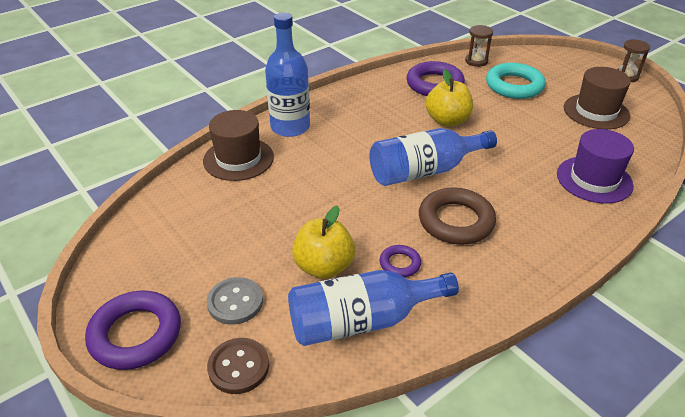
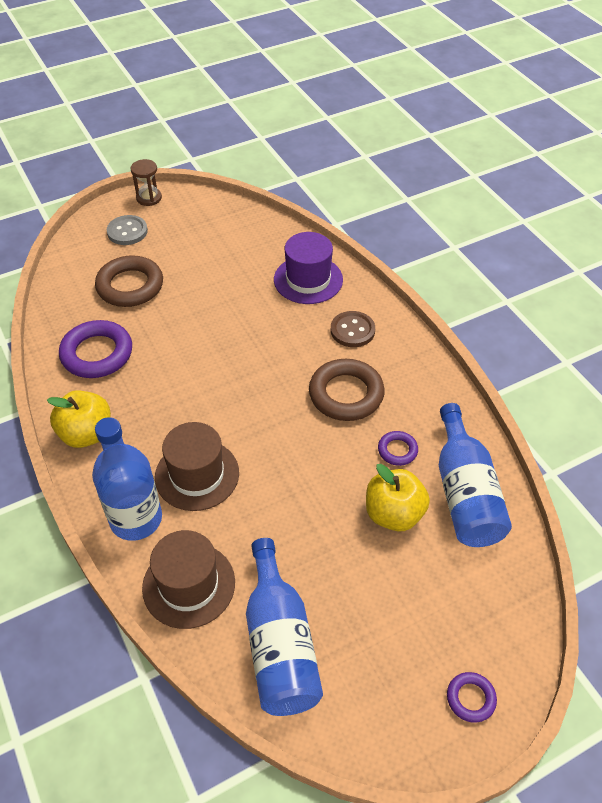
camera: 80 degrees left, 10 degrees up
(136, 334) = (470, 698): purple ring -> purple ring, size x0.51
(235, 302) = (434, 599): grey button -> grey button (127, 231)
(238, 367) = (513, 599): brown button -> brown button (352, 330)
(424, 171) = (263, 401): blue bottle -> blue bottle (279, 644)
(447, 120) = (177, 360): yellow apple -> yellow apple (86, 434)
(476, 61) = (61, 303): brown hourglass -> none
(514, 86) = (130, 286): turquoise ring -> brown ring
(596, 111) = (203, 241): brown hat -> brown hat (197, 475)

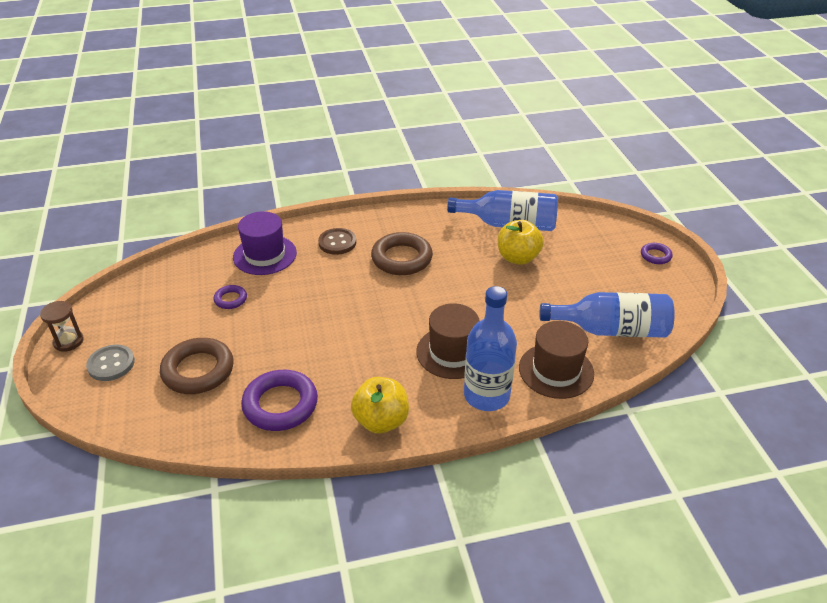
camera: 75 degrees left, 10 degrees down
(397, 450) = (464, 245): purple ring -> purple ring (230, 299)

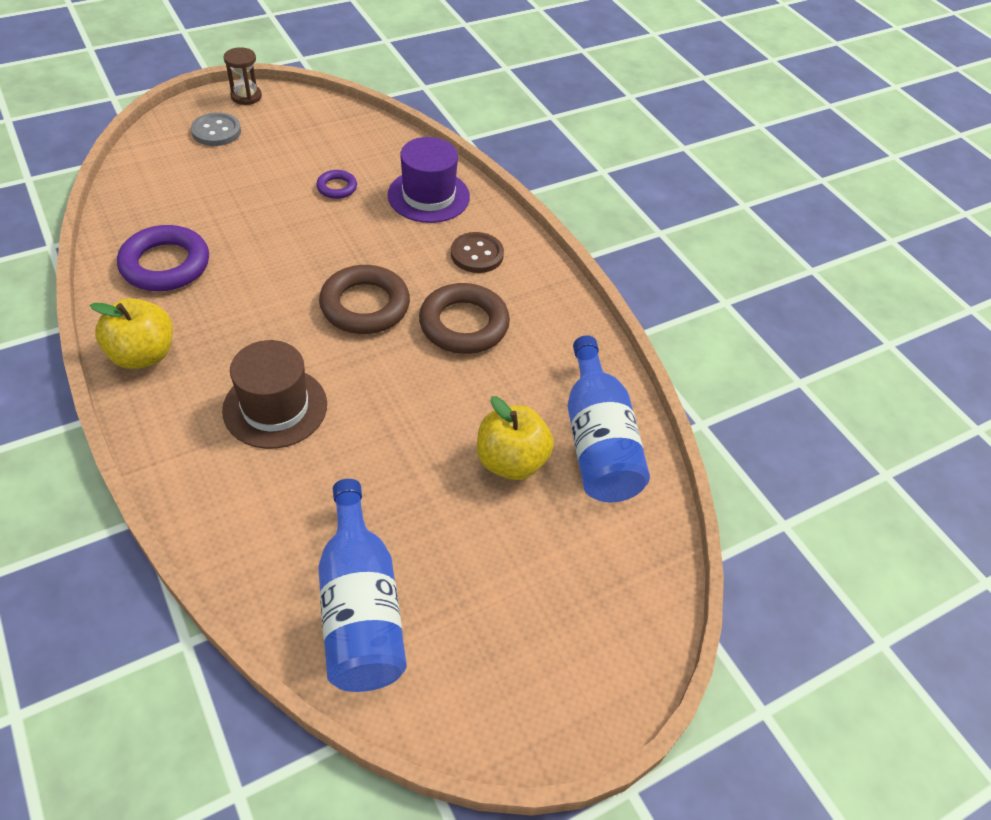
camera: 70 degrees right, 10 degrees up
(198, 370) = (214, 191): brown ring -> brown ring (365, 305)
(486, 395) = (194, 455): blue bottle -> none
(556, 370) = (253, 534): brown hat -> none
(655, 256) = (589, 678): purple ring -> none

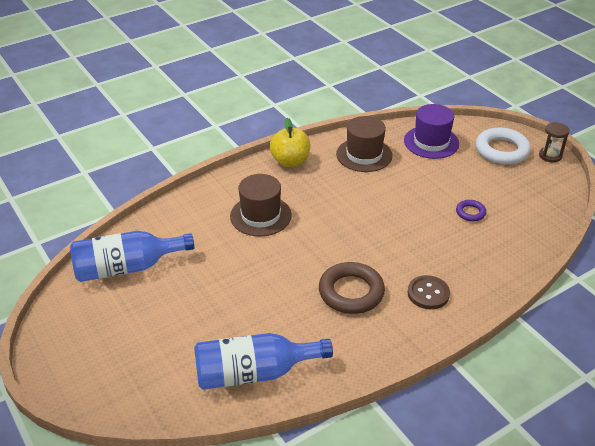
camera: 90 degrees right, 10 degrees down
(165, 264) = (364, 155): purple ring -> brown hat
(216, 131) = (502, 150): grey button -> white ring
(365, 305) = (355, 241): brown ring -> none
(428, 196) = (484, 260): purple hat -> purple hat (431, 142)
(511, 461) = (231, 325): yellow apple -> none

